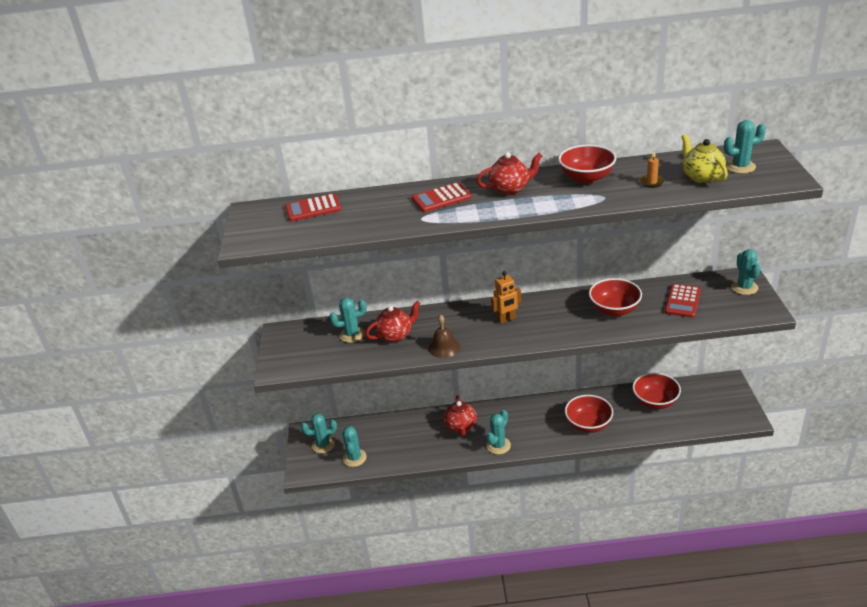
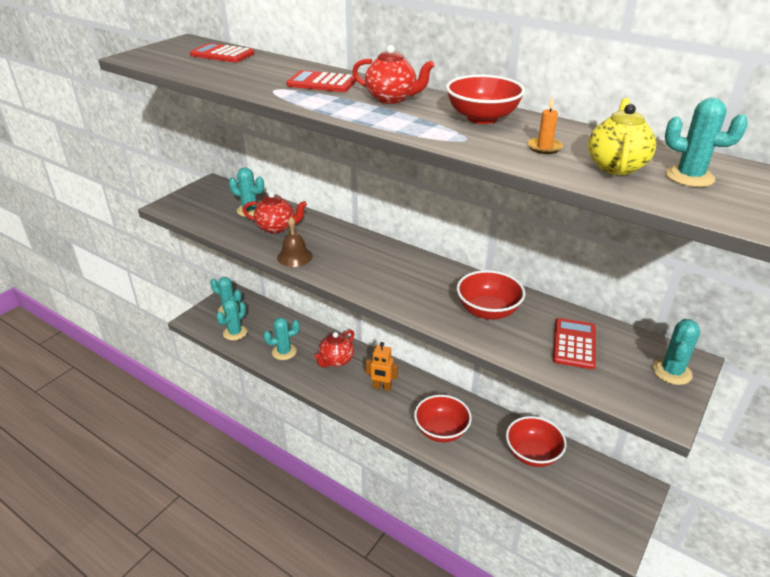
camera: 35 degrees right, 0 degrees up
(498, 445) = (344, 395): turquoise cactus -> turquoise cactus (284, 352)
(506, 319) = (378, 263): orange robot -> orange robot (382, 387)
(682, 301) = (574, 344): red calculator -> red calculator turned 135 degrees clockwise

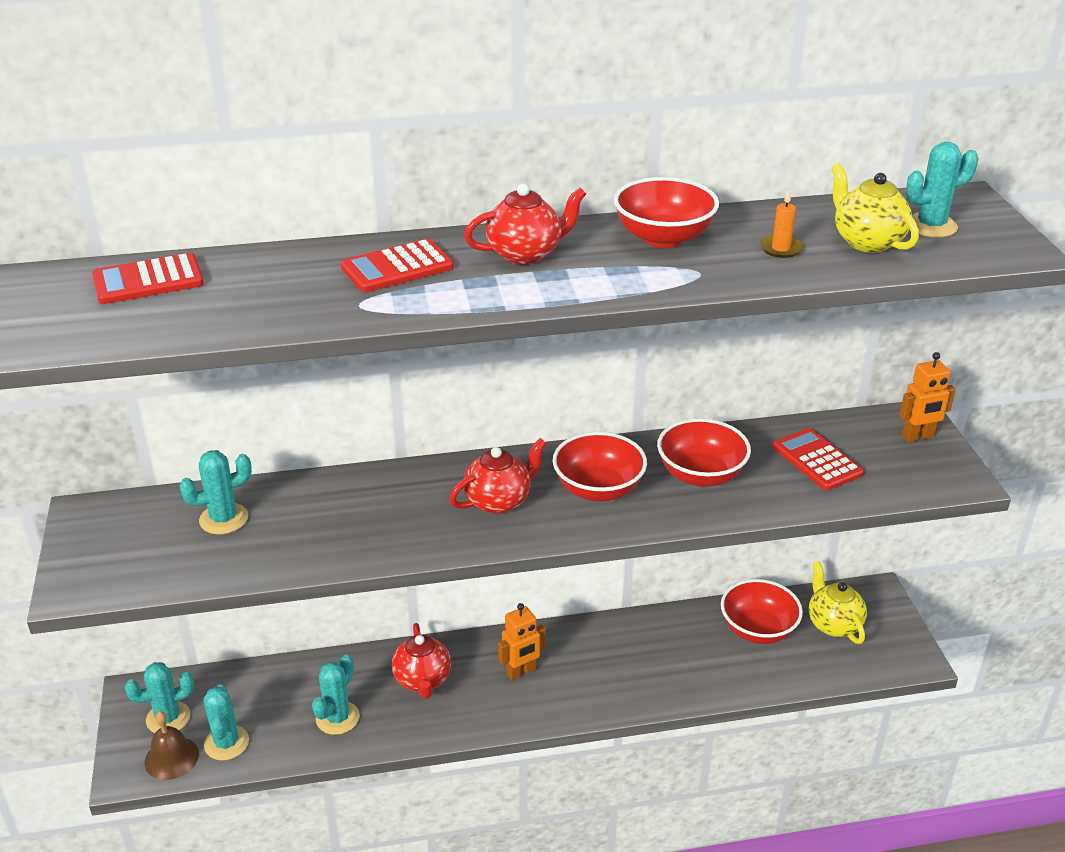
camera: 45 degrees left, 0 degrees up
(276, 227) = (306, 521): red teapot -> red teapot (499, 501)
(294, 257) = (397, 544): brown bell -> brown bell (171, 758)
(441, 431) = (647, 673): red bowl -> red bowl (598, 489)
(585, 484) = (833, 624): none -> yellow teapot
(671, 372) = (918, 437): turquoise cactus -> orange robot

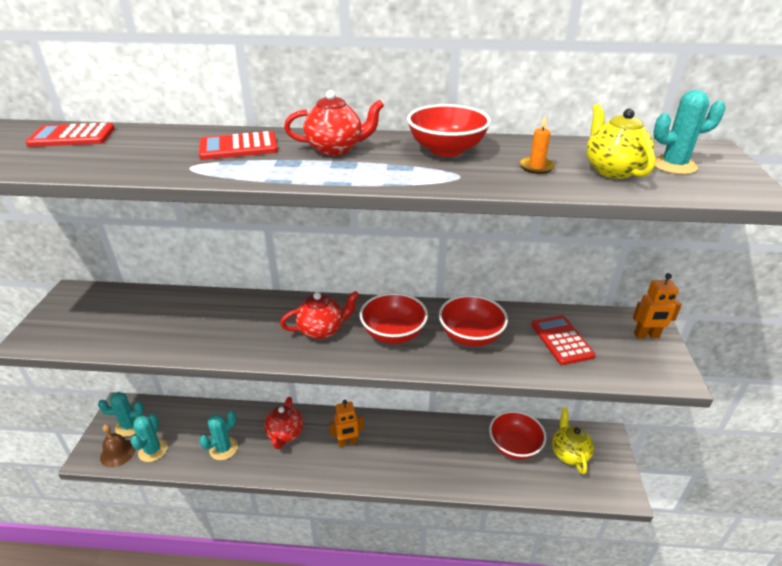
camera: 15 degrees right, 0 degrees up
(224, 519) = (145, 311): turquoise cactus -> none

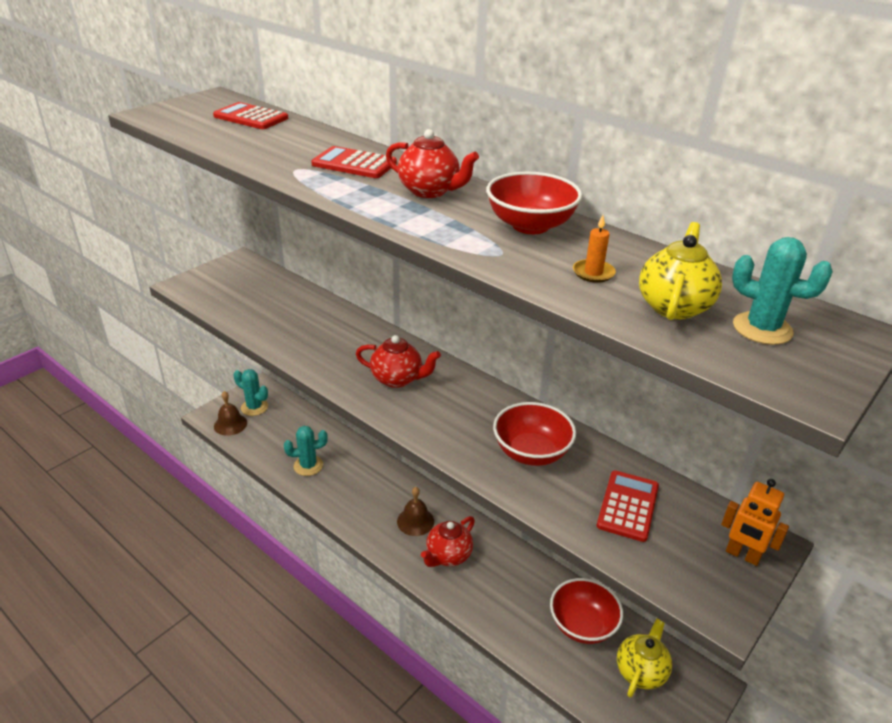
camera: 35 degrees right, 0 degrees up
(153, 450) = (255, 436): turquoise cactus -> none
(285, 434) = (367, 482): red teapot -> red teapot (448, 556)
(347, 442) = (415, 521): orange robot -> brown bell
(393, 334) = (458, 413): red bowl -> none

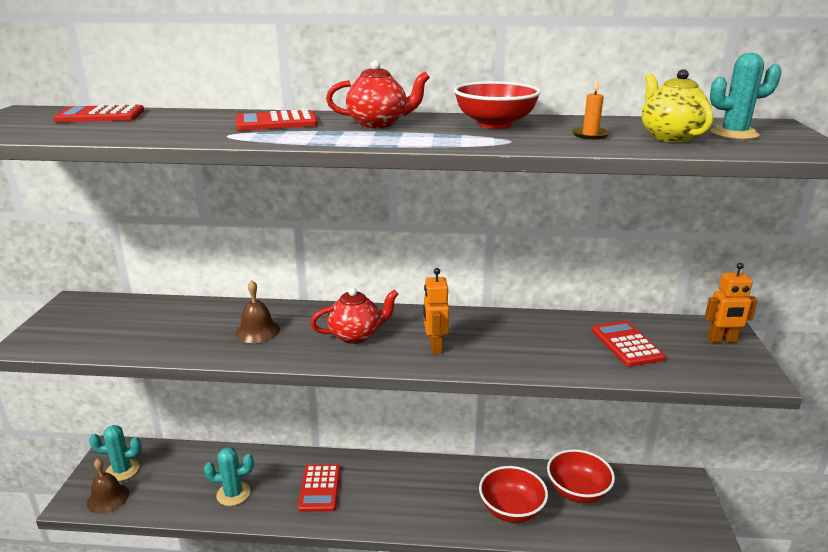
camera: 35 degrees left, 10 degrees down
(308, 466) = (233, 494): turquoise cactus -> turquoise cactus turned 45 degrees clockwise
(370, 496) = (320, 488): none -> red calculator
(415, 521) = (380, 487): brown bell -> brown bell (257, 331)
(447, 420) = (435, 346): none -> orange robot
(448, 556) = (433, 499): red teapot -> none
(531, 452) = (524, 341): red bowl -> red bowl (511, 510)
(641, 671) = (643, 499): yellow teapot -> none

